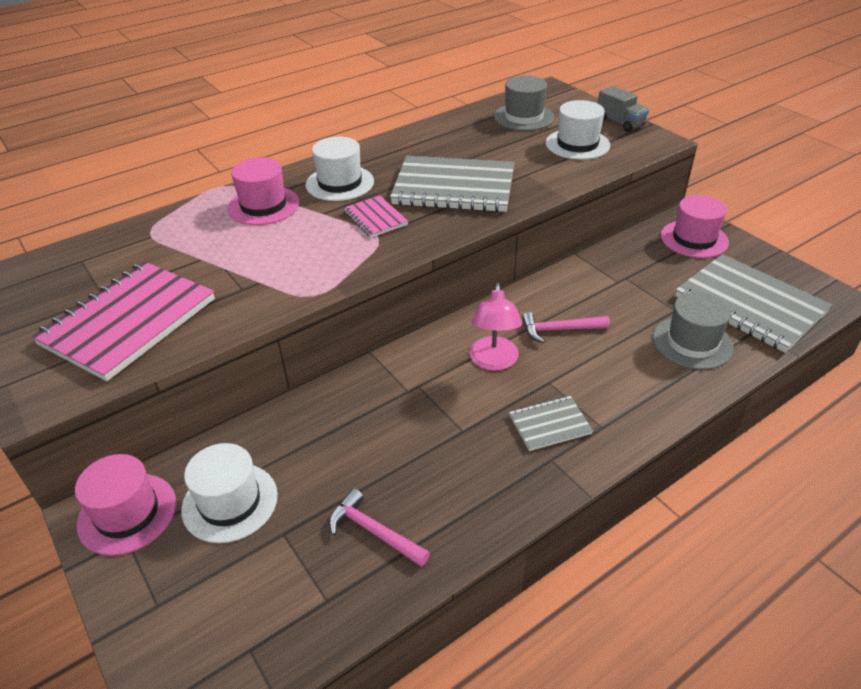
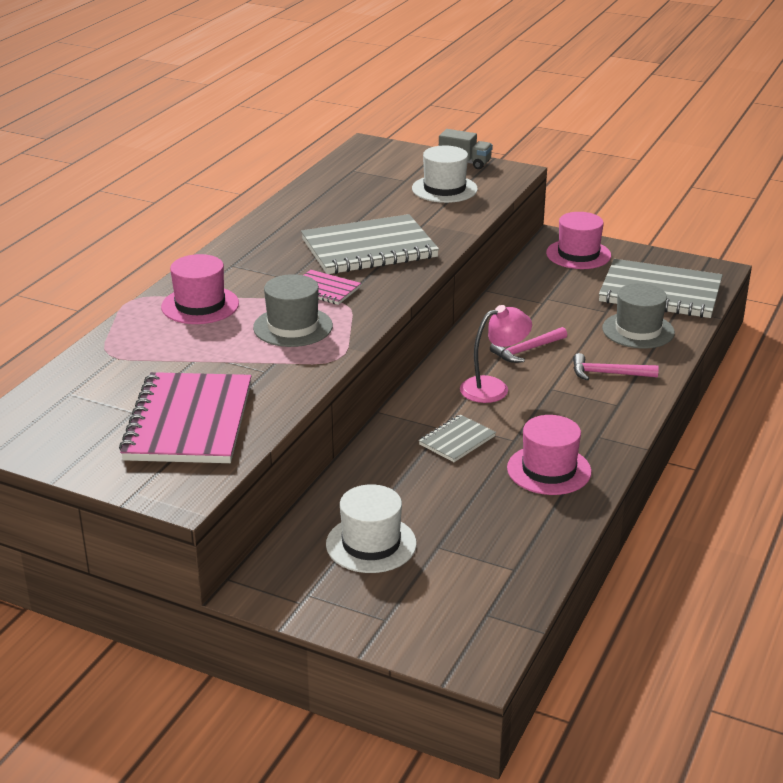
camera: 30 degrees left, 10 degrees down
(127, 513) = (289, 580): pink hat -> pink hat (549, 470)
(340, 183) = (254, 270): white hat -> none
(374, 531) = (508, 521): pink hammer -> pink hammer (608, 374)
(493, 361) = (493, 387): pink lamp -> pink lamp turned 90 degrees counterclockwise
(523, 117) = (370, 175): grey hat -> grey hat (293, 327)
(549, 424) = (577, 415): grey notebook -> grey notebook (457, 440)

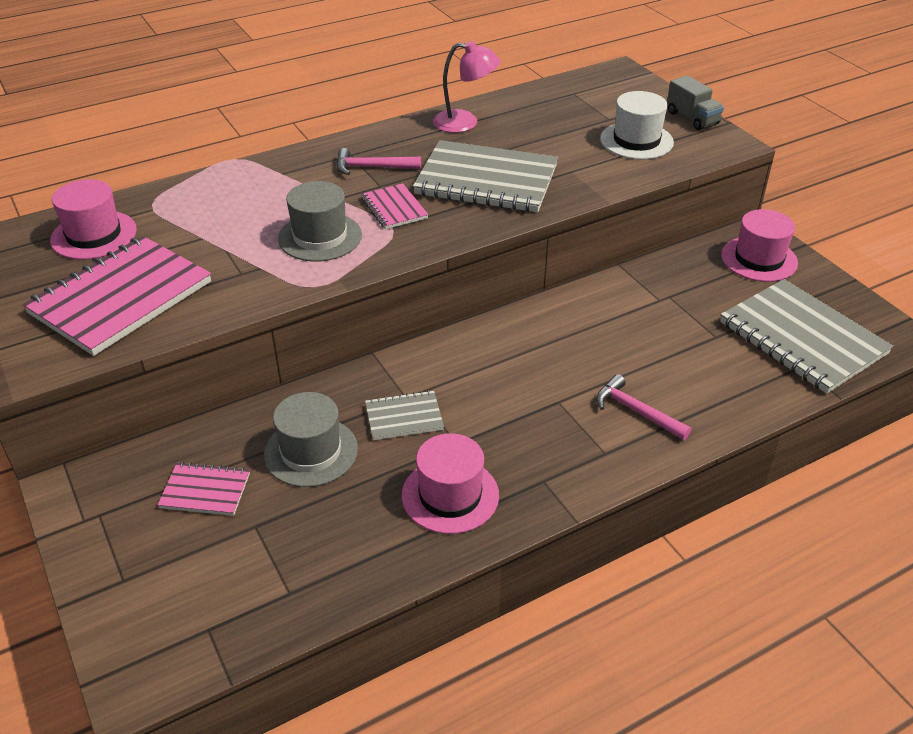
camera: 35 degrees right, 10 degrees up
(200, 305) = (276, 185): pink hat -> pink hat (94, 235)
(371, 544) = (205, 491): white hat -> pink notebook
(493, 387) = (503, 375): pink lamp -> pink lamp (465, 123)
(527, 350) = (582, 347): pink hammer -> pink hammer (372, 167)
(638, 330) = (726, 374): grey hat -> grey hat (311, 452)

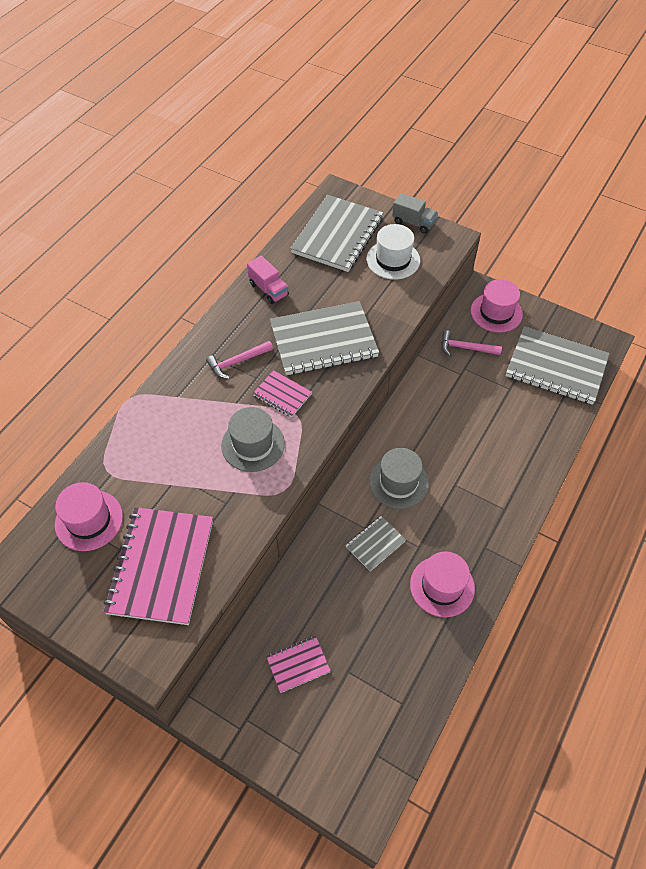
camera: 30 degrees left, 15 degrees up
(311, 452) = (339, 600): grey hat -> grey hat (398, 482)
(465, 123) = (268, 289): pink lamp -> pink truck
(587, 104) = (338, 235): none -> grey notebook
(636, 411) = (502, 469): pink hammer -> pink hammer (465, 348)

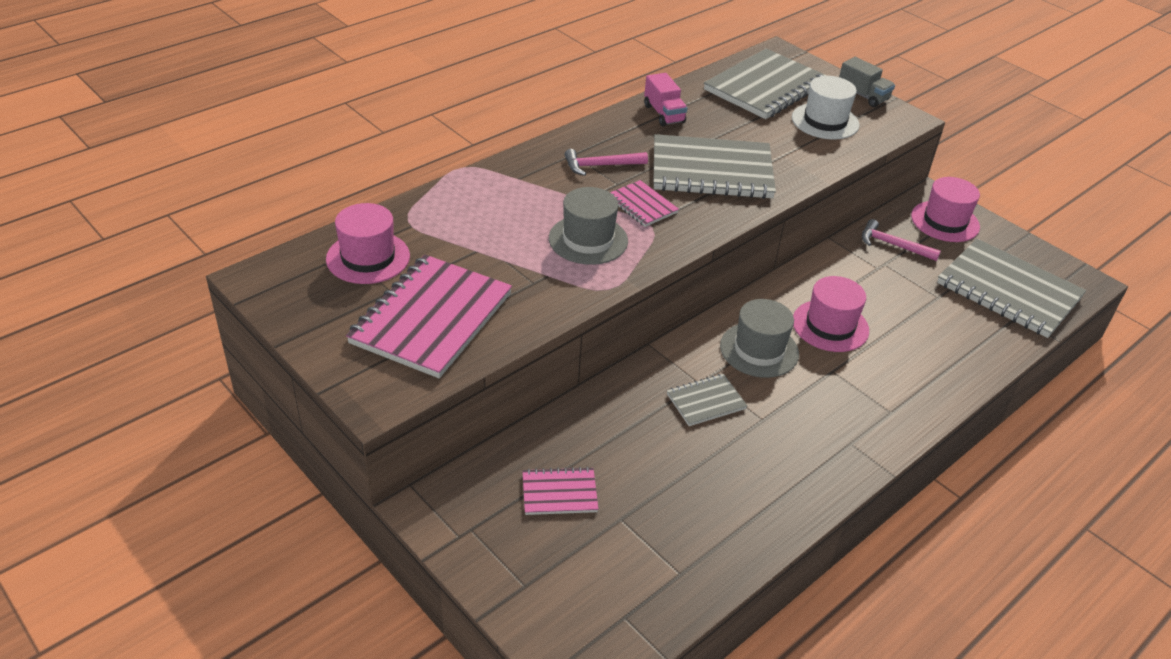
camera: 15 degrees right, 15 degrees down
(442, 586) = (778, 467): pink hat -> pink hat (830, 326)

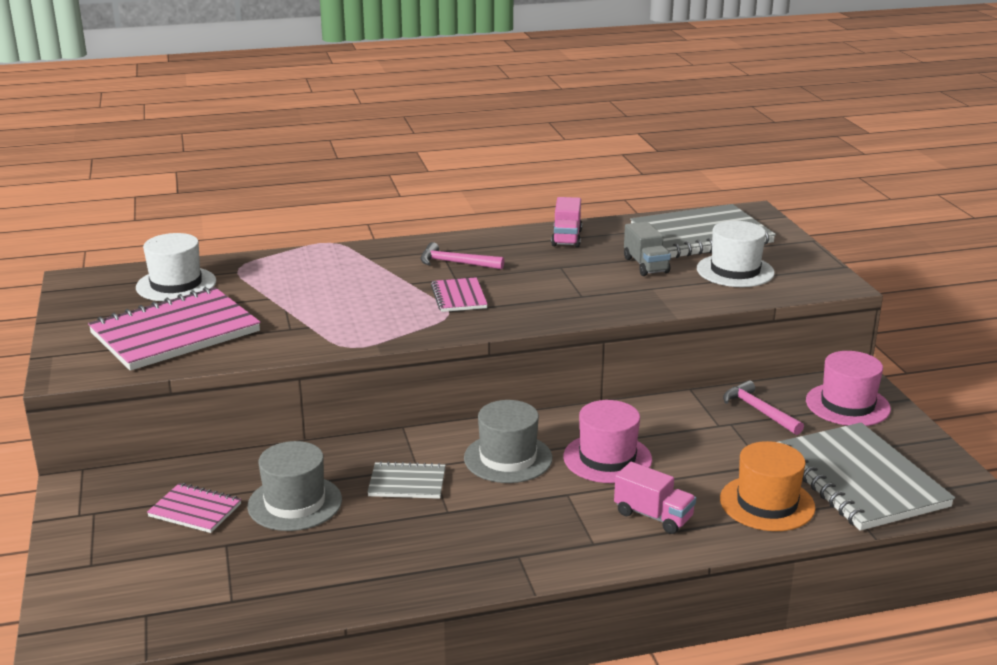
camera: 30 degrees right, 15 degrees down
(368, 257) = (176, 284): pink hat -> white hat
(588, 239) = (377, 310): grey hat -> grey hat (295, 503)
(711, 171) = (561, 286): grey notebook -> none
(863, 95) = (806, 259): grey truck -> grey truck (646, 265)
(909, 371) = (653, 516): none -> pink truck
(970, 333) = (767, 503): none -> orange hat

